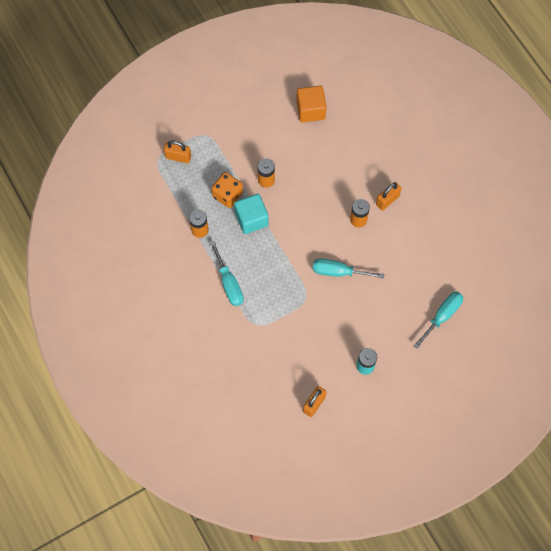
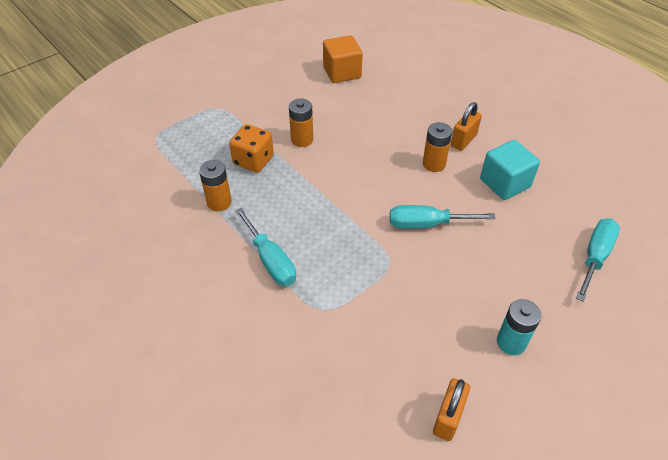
camera: 10 degrees left, 20 degrees down
(178, 157) = (183, 131): orange padlock -> none
(251, 219) = (290, 181): turquoise cube -> turquoise cube (505, 183)

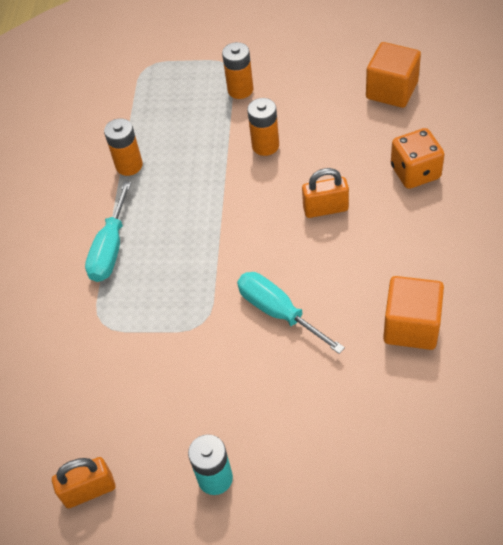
camera: 50 degrees right, 5 degrees up
(253, 160) = (199, 141): orange dice -> orange dice (415, 172)
(434, 164) = (362, 255): orange battery -> orange battery (240, 90)
(463, 140) = (427, 249): orange padlock -> orange padlock (325, 209)
(505, 183) = (411, 326): turquoise cube -> orange cube
(595, 257) = (404, 471): turquoise screwdriver -> none

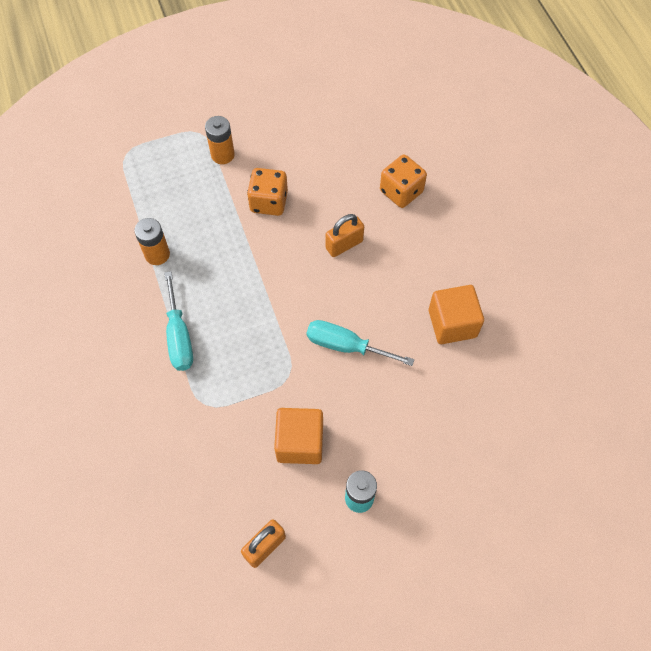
camera: 30 degrees left, 10 degrees up
(265, 146) = (269, 202): orange battery -> orange dice
(391, 90) = (351, 122): orange cube -> orange cube (300, 442)

